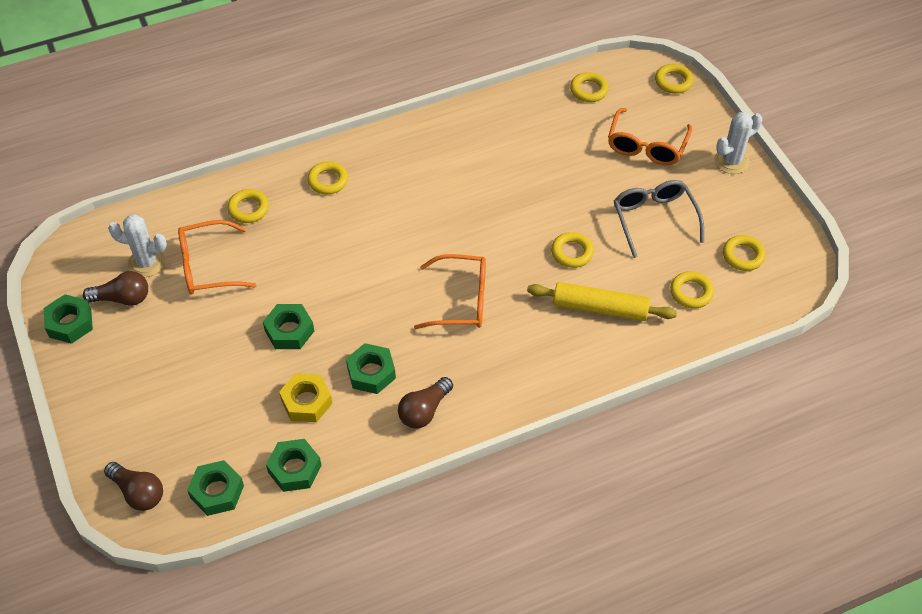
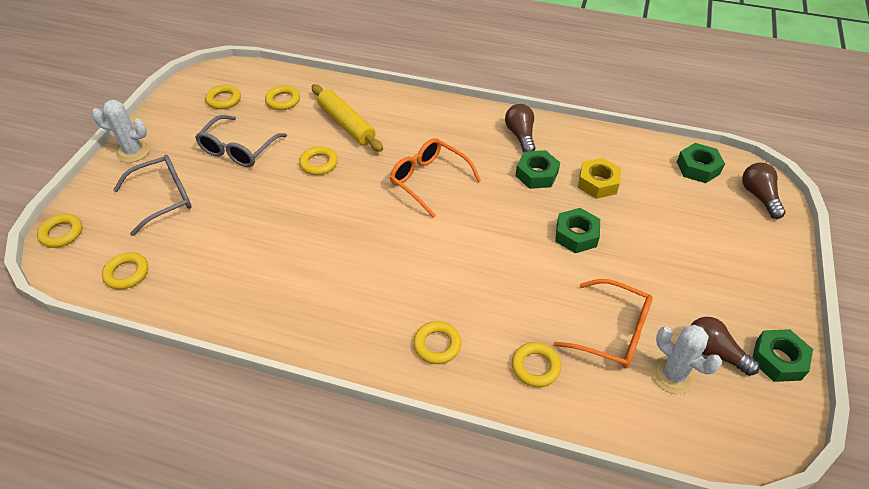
camera: 140 degrees left, 5 degrees down
(294, 469) = (634, 152): green nut -> none
(424, 411) = (520, 135): brown light bulb -> brown light bulb turned 90 degrees counterclockwise
(646, 146) = (163, 198): orange glasses -> grey glasses

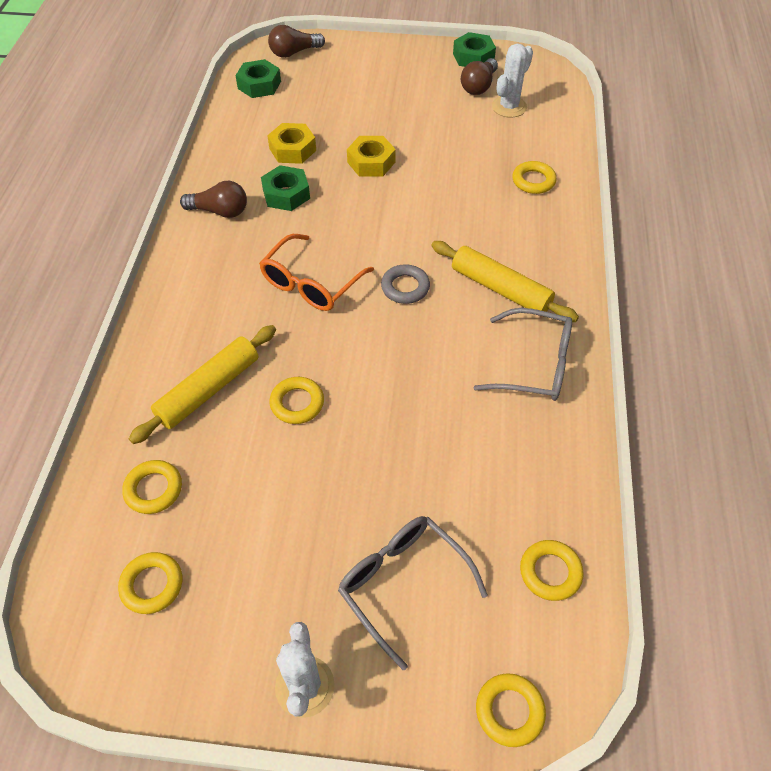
camera: 100 degrees left, 5 degrees up
(239, 149) = (280, 516): grey glasses -> grey glasses (534, 365)
(389, 302) = (500, 289): none -> yellow rolling pin
(409, 236) = (405, 287): none -> grey ring
(437, 345) = (537, 246): yellow ring -> none
(520, 135) = (220, 211): brown light bulb -> brown light bulb turned 150 degrees counterclockwise
(576, 235) = (371, 162): green nut -> yellow nut
(612, 332) = (479, 138): orange glasses -> none

